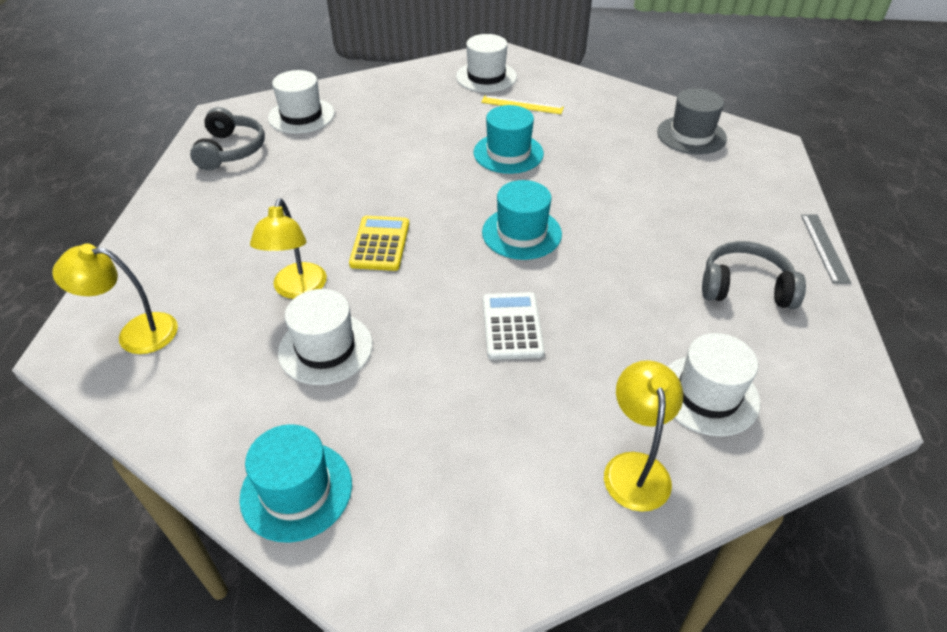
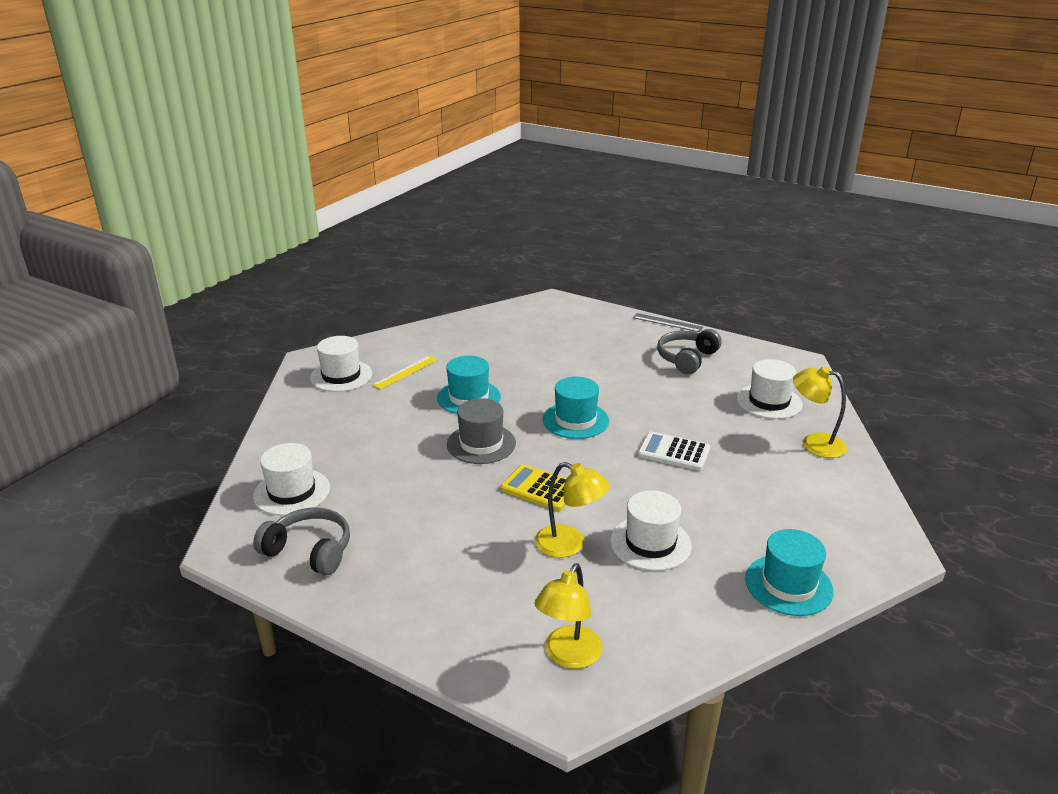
camera: 65 degrees left, 15 degrees down
(691, 135) = (517, 321): grey hat -> grey hat (481, 444)

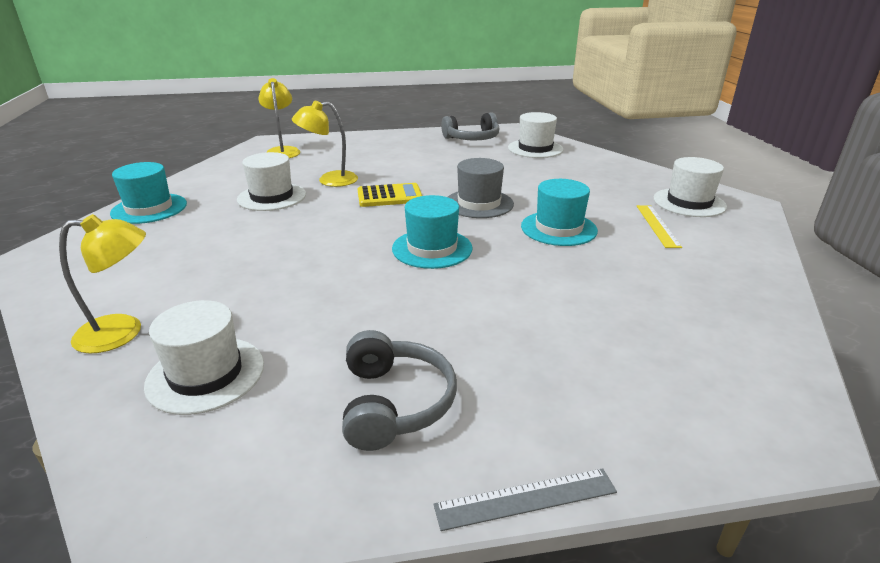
camera: 140 degrees right, 0 degrees up
(673, 452) = (301, 258): white calculator -> none

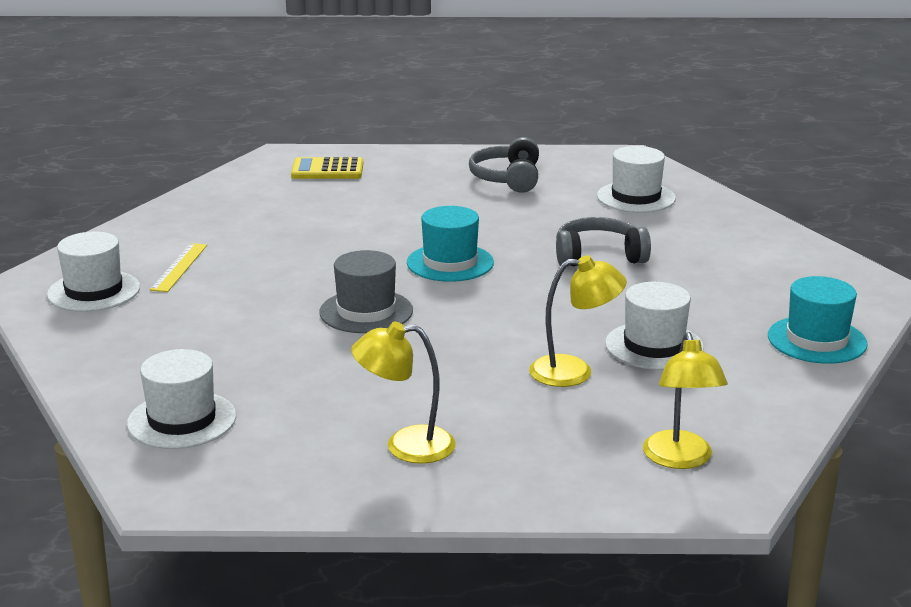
camera: 170 degrees left, 5 degrees down
(123, 332) = (718, 222): yellow lamp -> yellow lamp (405, 446)
(389, 196) = (484, 333): yellow calculator -> yellow calculator (327, 170)
(472, 139) = (281, 466): grey headphones -> grey headphones (598, 256)
(526, 498) = (447, 149): grey ruler -> none
(558, 228) = (295, 272): turquoise hat -> none

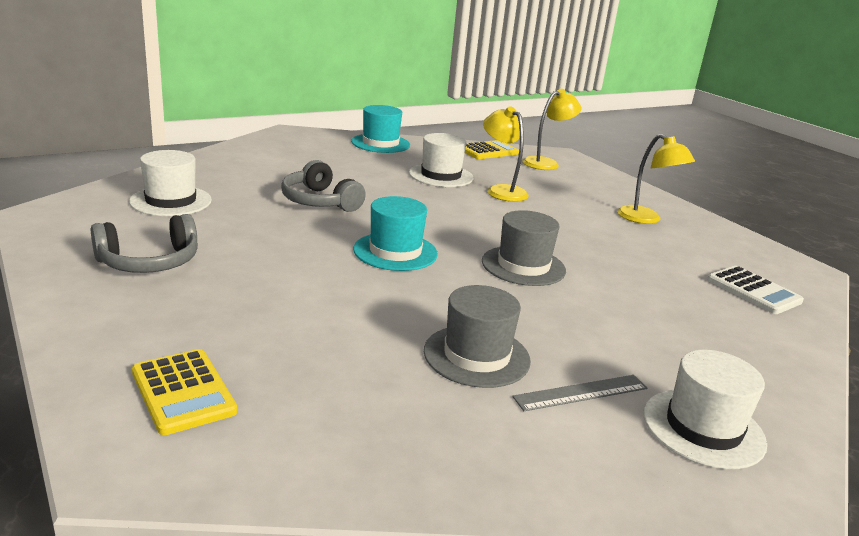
camera: 125 degrees left, 0 degrees up
(179, 267) = (581, 393): yellow ruler -> grey ruler
(182, 420) = (753, 291): white hat -> white calculator
(261, 248) = (476, 356): none -> grey hat
(761, 423) = (488, 151): none -> yellow calculator

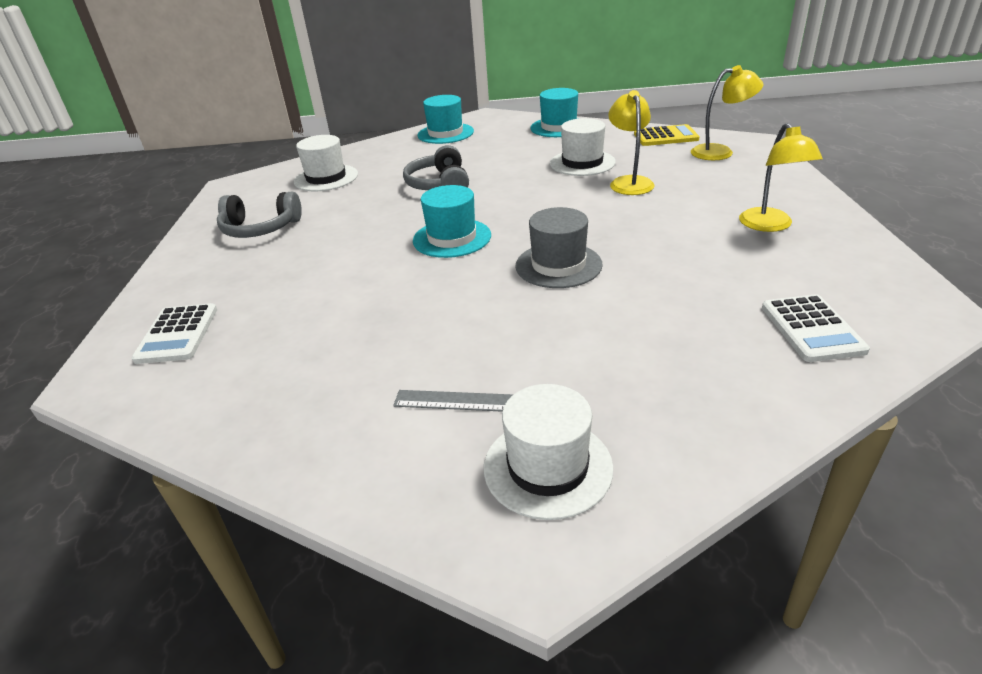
camera: 35 degrees right, 10 degrees up
(183, 392) = (177, 334): yellow calculator -> white calculator
(265, 150) = (445, 133): none -> turquoise hat
(476, 356) = (412, 347): grey hat -> none

